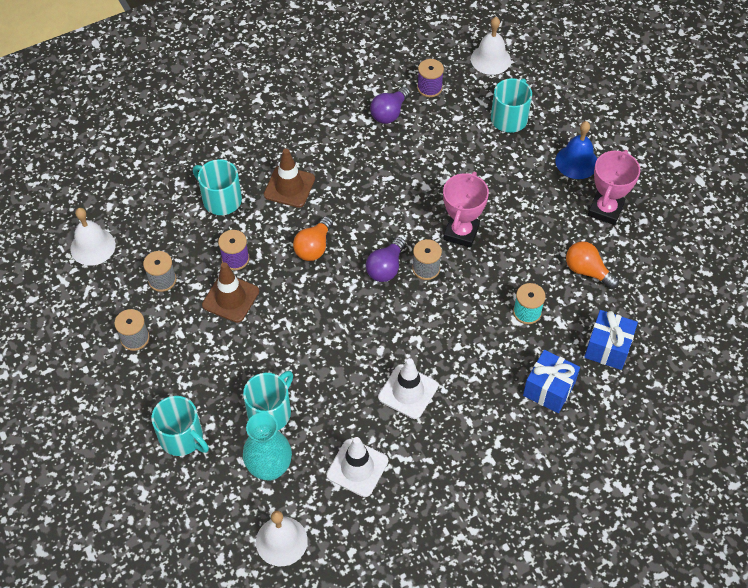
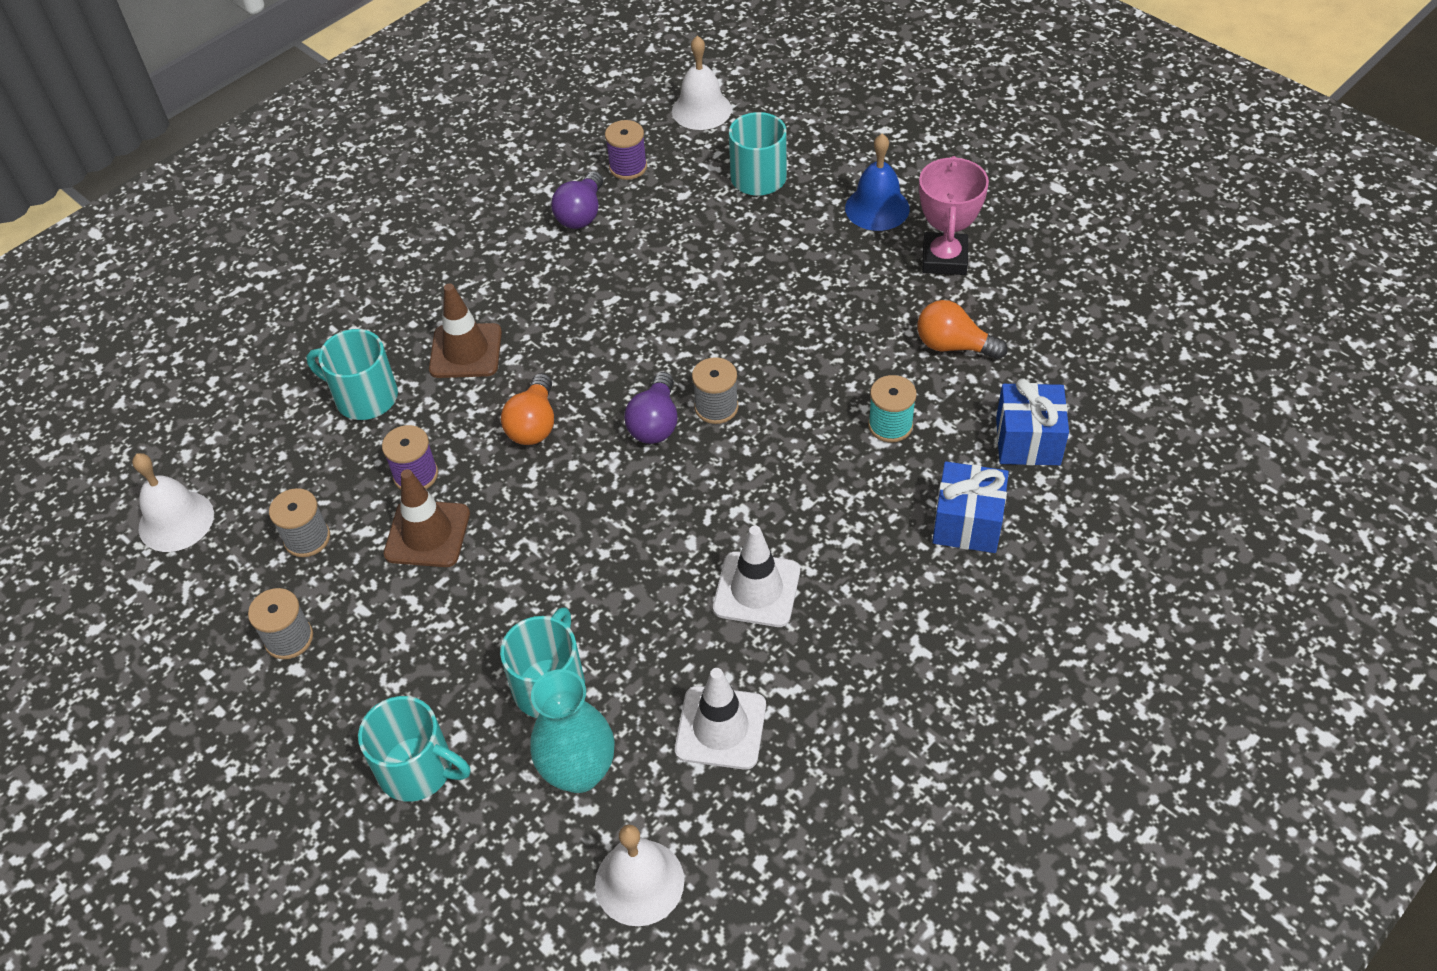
camera: 15 degrees left, 5 degrees down
(461, 232) = (749, 344): pink trophy -> none

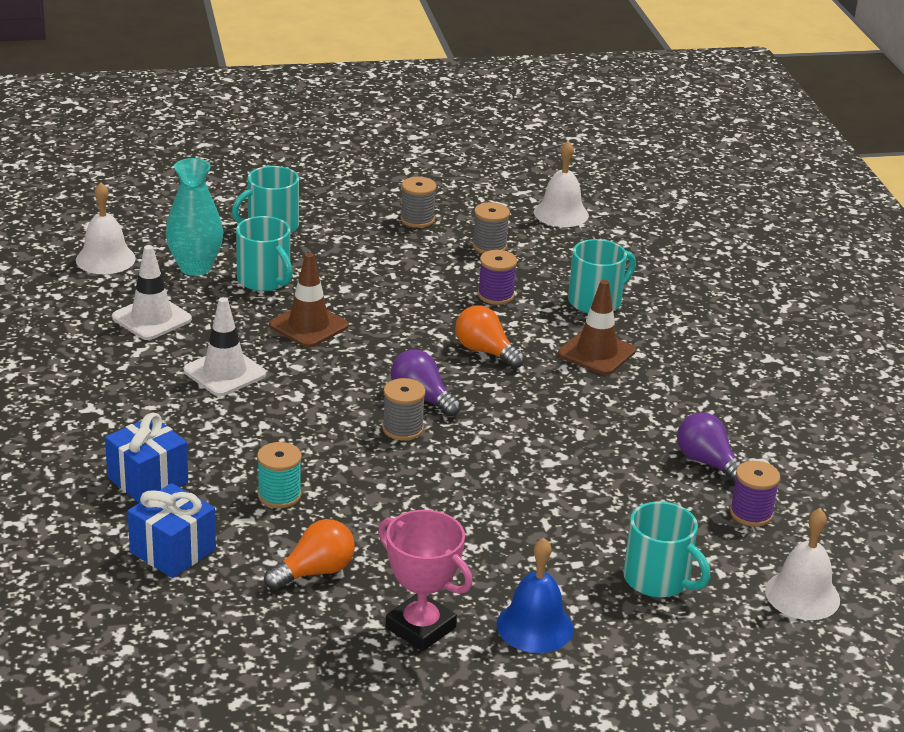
camera: 120 degrees right, 20 degrees down
(427, 534) = (438, 283): brown traffic cone -> brown traffic cone (308, 326)

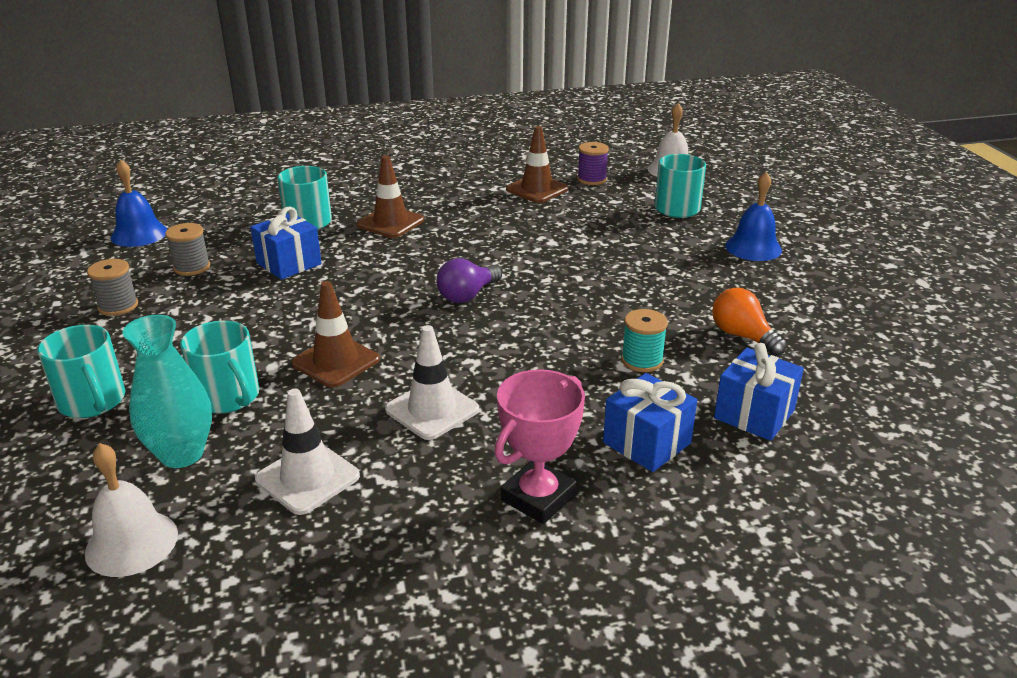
camera: 90 degrees left, 0 degrees up
(265, 280) = (228, 397): turquoise mug -> turquoise mug turned 90 degrees clockwise
(402, 429) = (519, 303): grey spool -> none
(420, 628) = (782, 288): pink trophy -> pink trophy (538, 497)
(485, 351) = (388, 268): orange light bulb -> none
(496, 295) = (289, 264): purple spool -> blue gift
(561, 213) = (139, 234): white bell -> blue bell
(707, 463) = (537, 189): purple light bulb -> brown traffic cone

